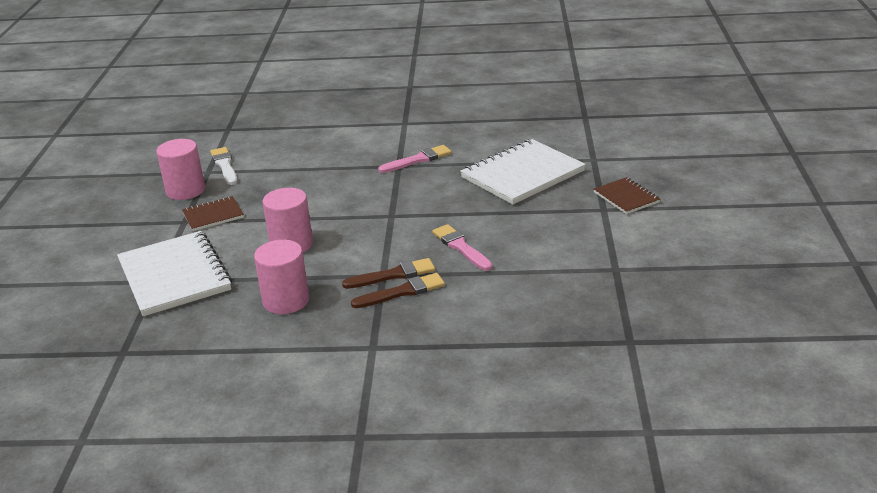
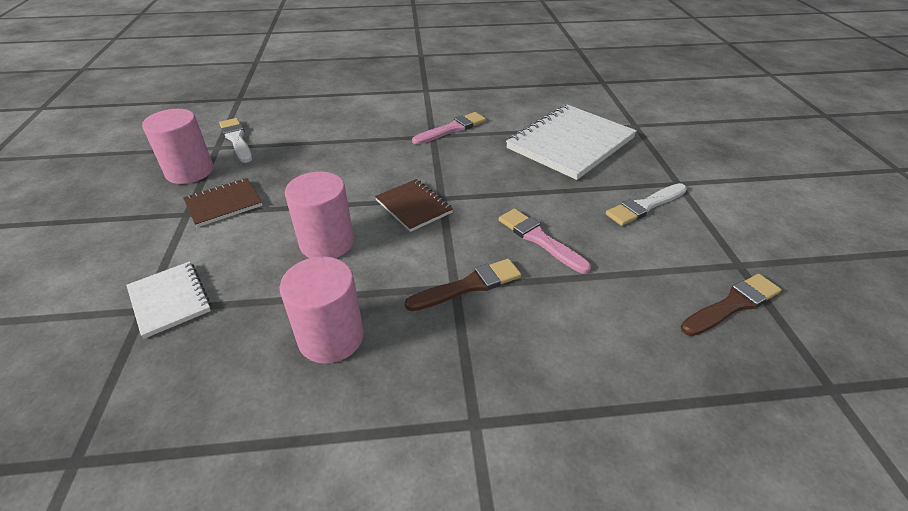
camera: 10 degrees left, 10 degrees up
(174, 276) = (169, 300): white notebook -> white notebook, size x0.52
(402, 292) = (489, 313): brown brush -> brown brush (732, 305)
(562, 226) = (645, 206): none -> white brush
(626, 197) = (694, 168): brown notebook -> brown notebook (413, 206)

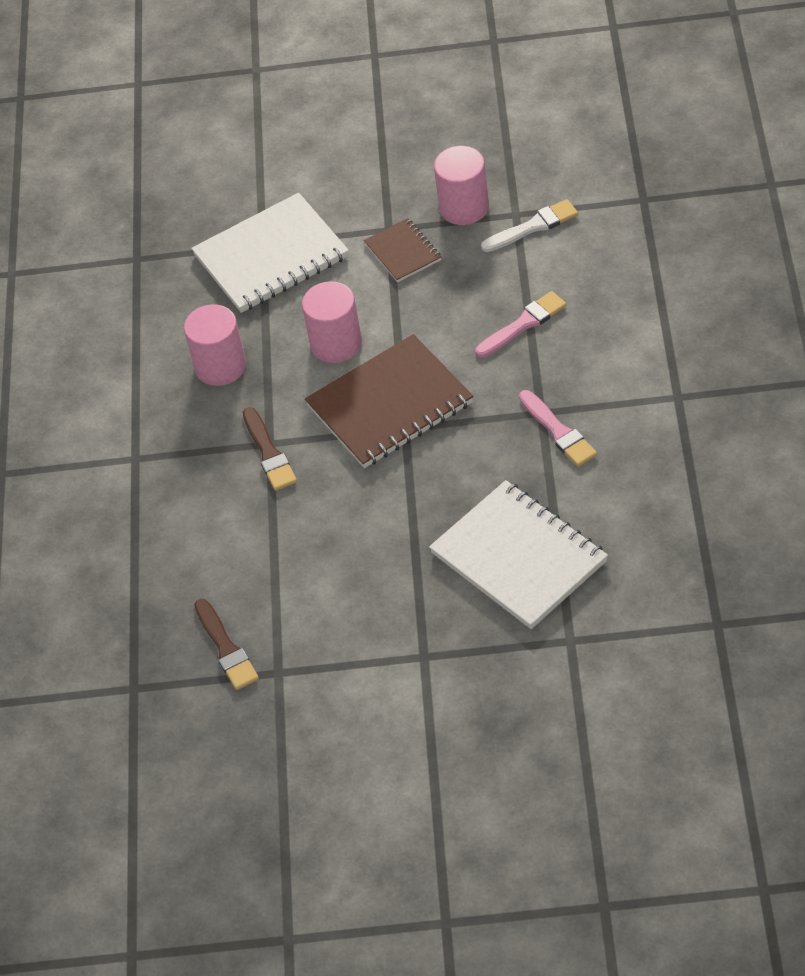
camera: 100 degrees right, 10 degrees up
(169, 300) = (271, 256): white notebook -> white notebook, size x1.93
(413, 206) = (390, 404): brown notebook -> brown notebook, size x1.93
(539, 239) = (329, 510): pink brush -> pink brush (523, 324)
(645, 206) = (379, 612): white brush -> none

